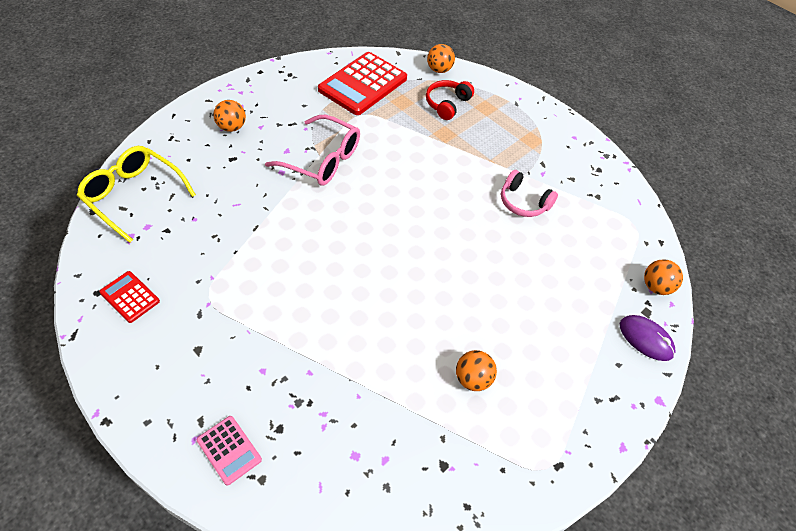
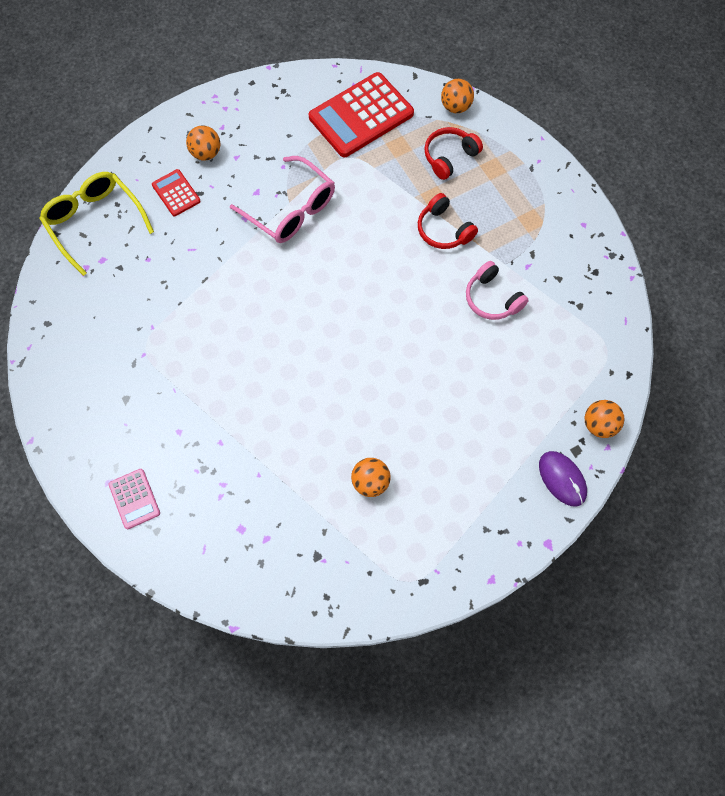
camera: 20 degrees right, 15 degrees up
(130, 297) = (75, 333): red calculator -> red calculator (176, 193)
(462, 157) = (443, 230): none -> red headphones

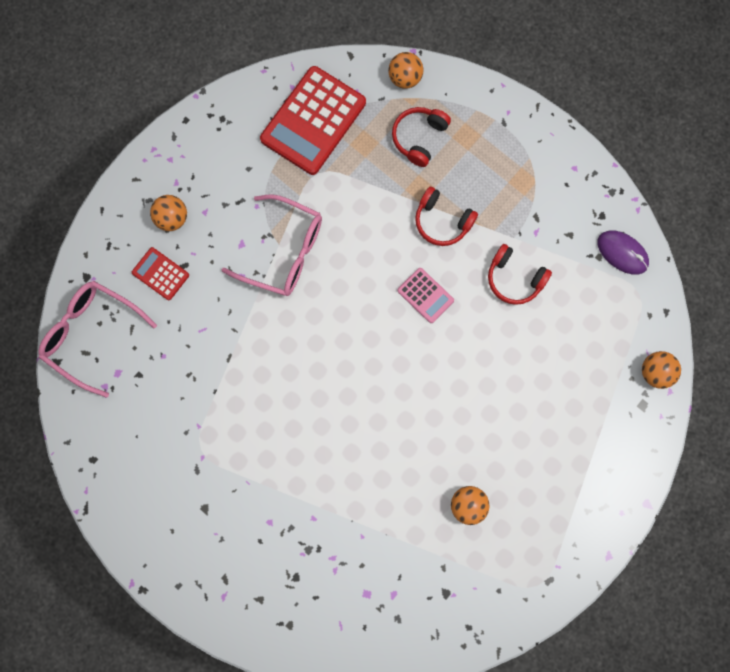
camera: 20 degrees left, 10 degrees up
(95, 223) = (92, 335): yellow glasses -> pink glasses
(134, 499) = (256, 602): pink calculator -> pink calculator (425, 295)
(492, 298) = (514, 279): pink headphones -> red headphones
(562, 479) = (639, 438): purple mouse -> purple mouse (622, 253)

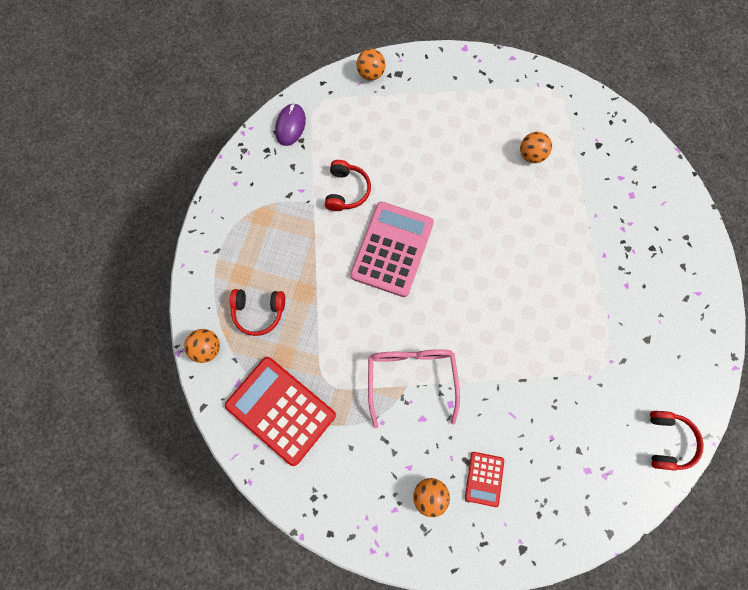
camera: 115 degrees left, 5 degrees down
(92, 335) = (569, 512): pink glasses -> none
(313, 121) = (280, 410): red calculator -> red calculator turned 150 degrees counterclockwise
(425, 295) = (392, 249): pink calculator -> pink calculator, size x2.04
(442, 221) = (324, 262): red headphones -> red headphones (667, 441)

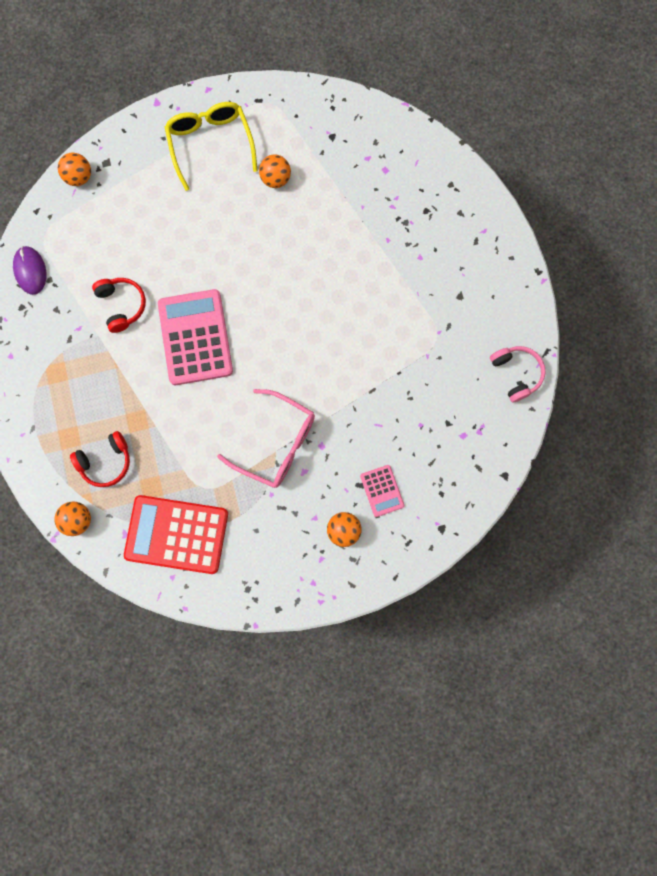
camera: 30 degrees left, 5 degrees up
(411, 379) = (276, 443): pink glasses -> pink glasses turned 150 degrees clockwise
(484, 478) = (382, 491): red calculator -> pink calculator
(491, 101) = (211, 145): none -> yellow glasses
(667, 441) = (516, 374): red headphones -> pink headphones

